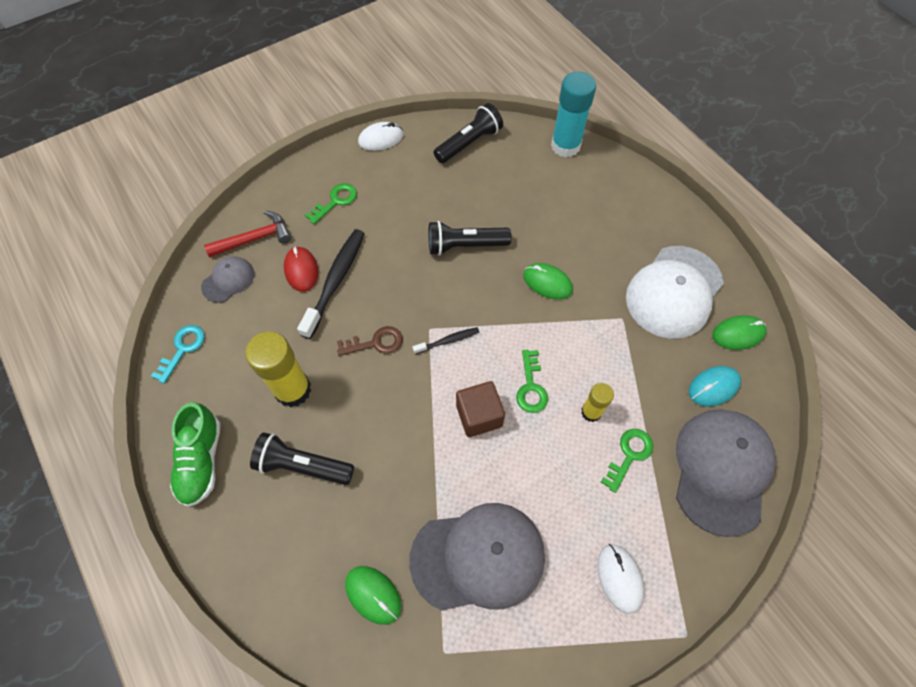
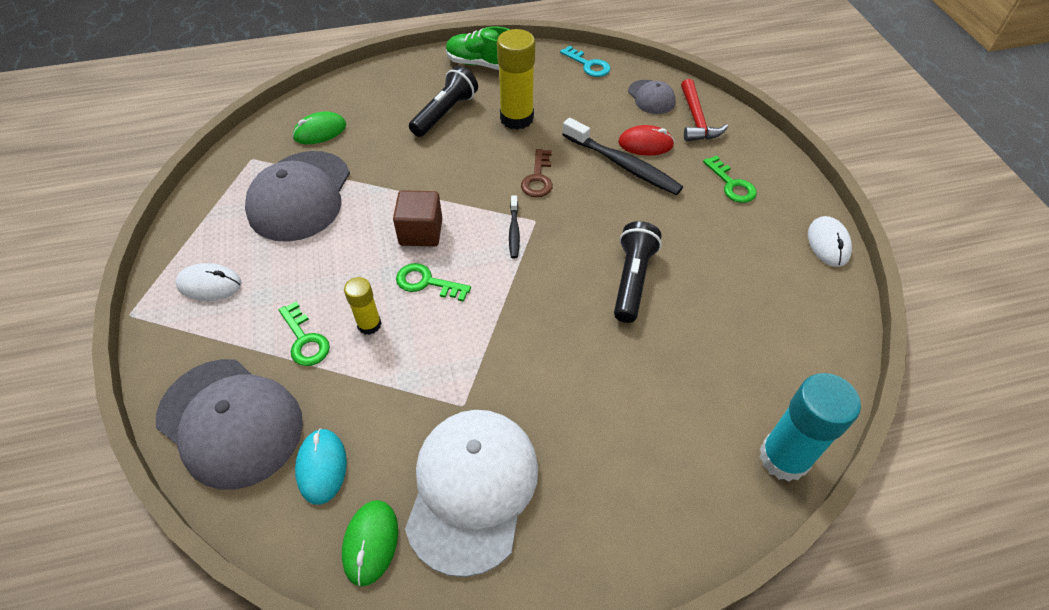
camera: 110 degrees right, 10 degrees down
(469, 143) = (807, 334): black flashlight -> none
(547, 283) = (548, 344): green mouse -> none
(674, 292) = (472, 489): white cap -> white cap turned 45 degrees clockwise

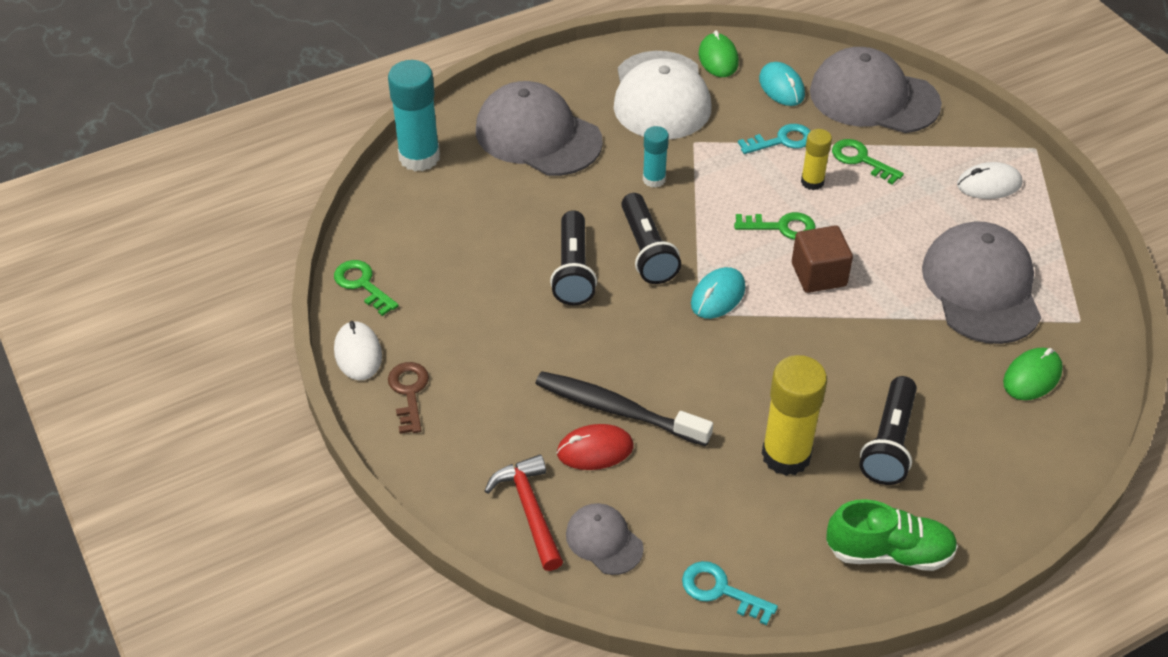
camera: 165 degrees right, 5 degrees down
(368, 384) = (781, 140): none -> turquoise key
(514, 231) = (718, 296): black toothbrush -> turquoise mouse
(525, 364) = (654, 179): none -> turquoise glue stick
(538, 178) = (718, 367): brown key -> brown key (409, 392)
(559, 285) = (647, 250): none -> black flashlight
(638, 458) = (538, 136): none -> grey cap
(731, 184) = (473, 410): green key -> green key (362, 284)

